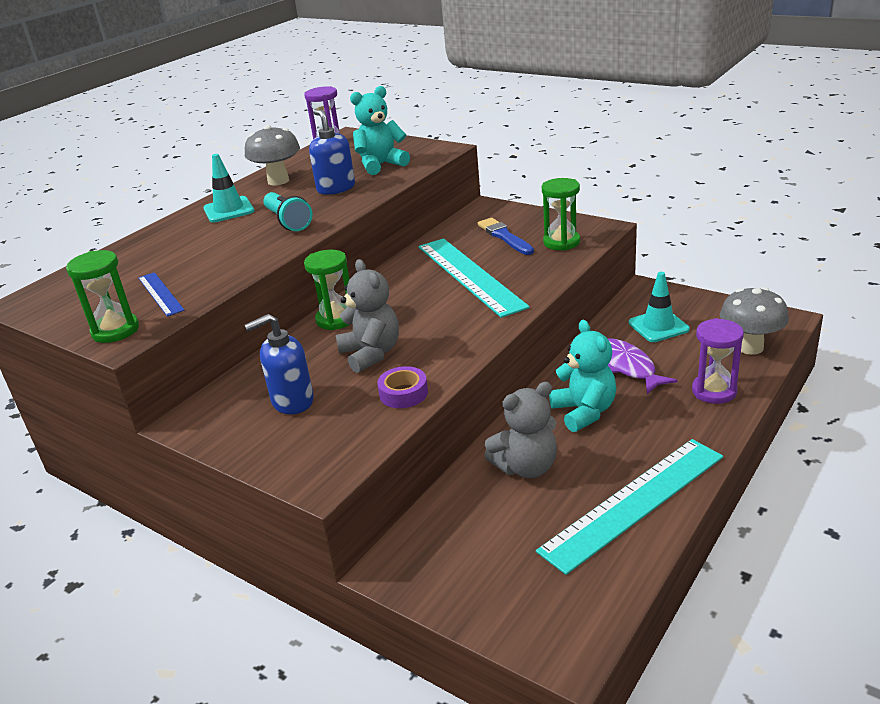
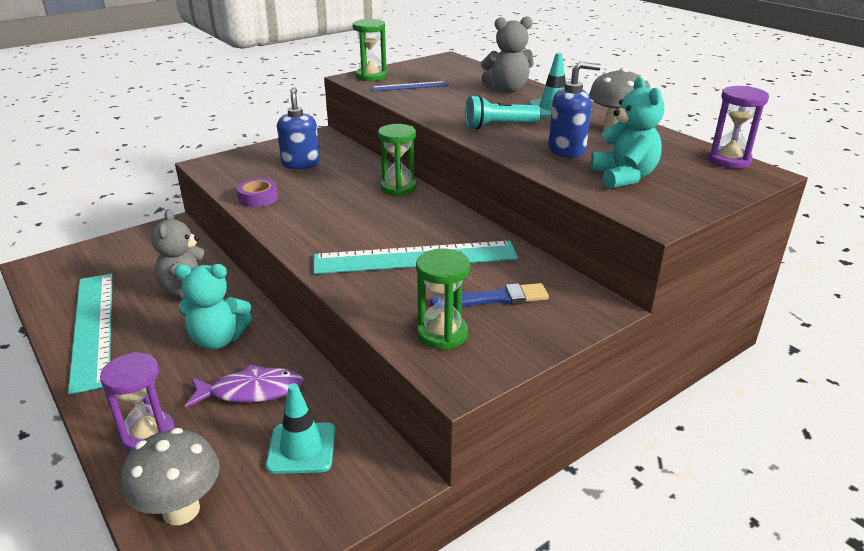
camera: 105 degrees right, 0 degrees up
(371, 354) = (327, 194): grey teddy bear -> grey teddy bear (507, 89)

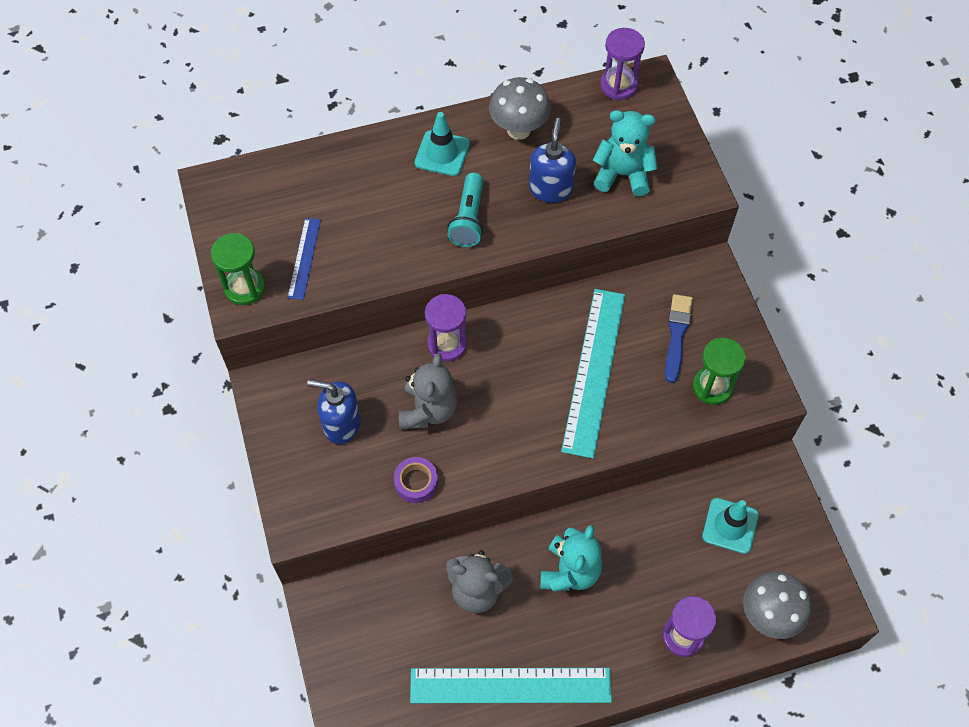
camera: 70 degrees left, 30 degrees up
(251, 391) = (653, 552): purple fish -> none
(398, 188) = (447, 344): green hourglass -> purple hourglass
(507, 89) = (362, 168): grey teddy bear -> grey teddy bear (428, 410)

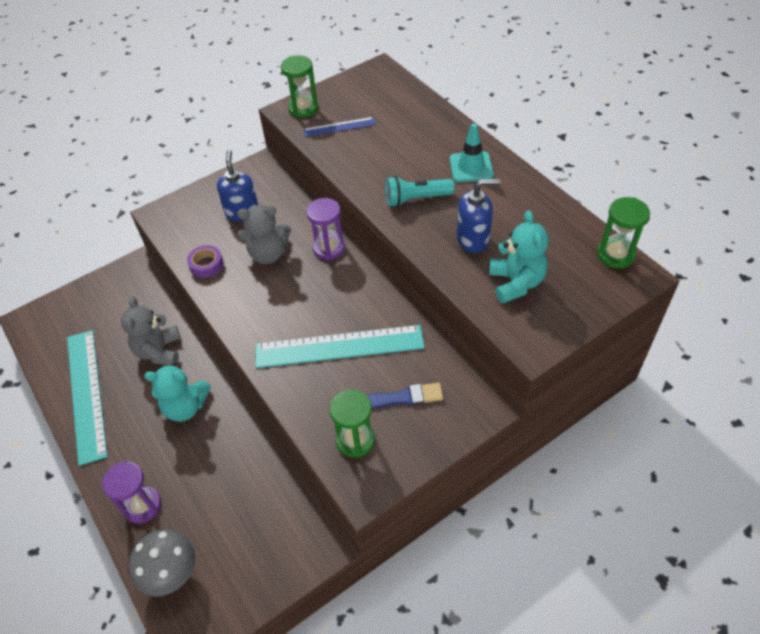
camera: 75 degrees right, 10 degrees down
(518, 130) = (522, 203): grey mushroom -> none
(618, 85) = (615, 255): purple hourglass -> green hourglass
(730, 526) = (254, 519): turquoise traffic cone -> none

